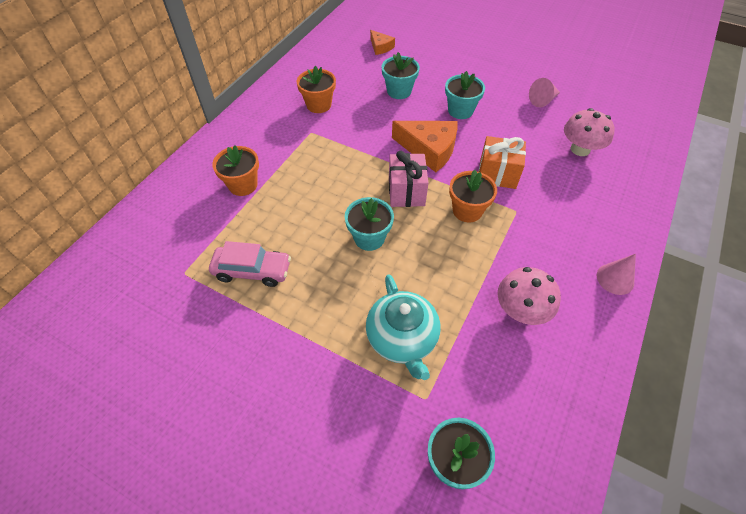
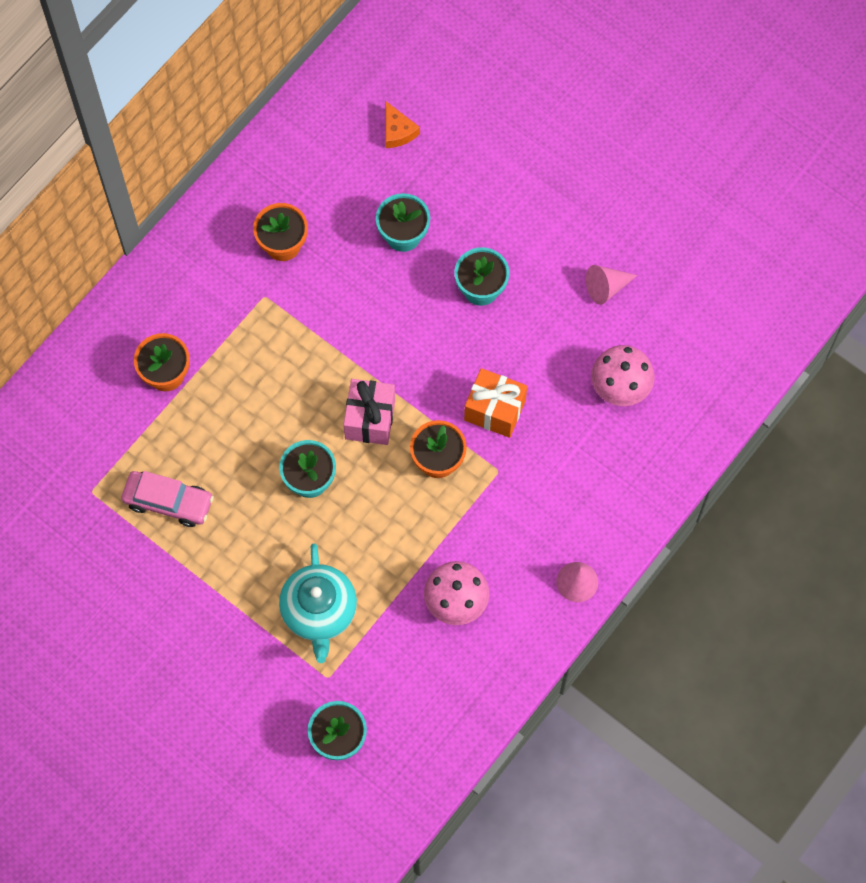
camera: 10 degrees right, 15 degrees up
(429, 149) = (417, 354): orange cheese -> none

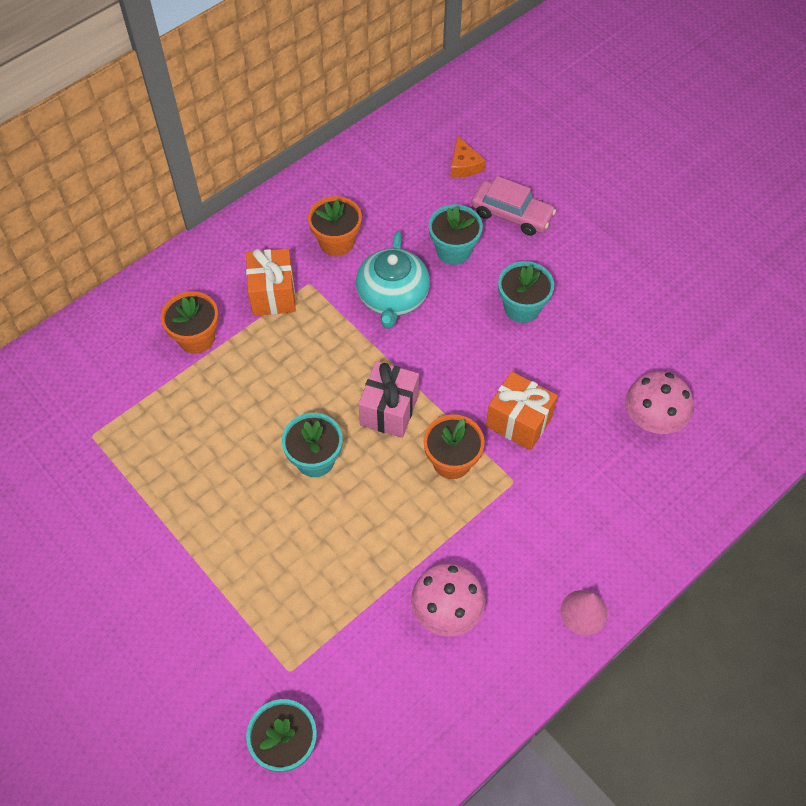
camera: 10 degrees right, 10 degrees down
(168, 502) = (166, 457): pink car -> pink car (511, 214)
(231, 314) = (273, 294): none -> orange gift
(319, 611) = (295, 596): turquoise teapot -> turquoise teapot (392, 298)
(606, 287) = (648, 324): pink cone -> none

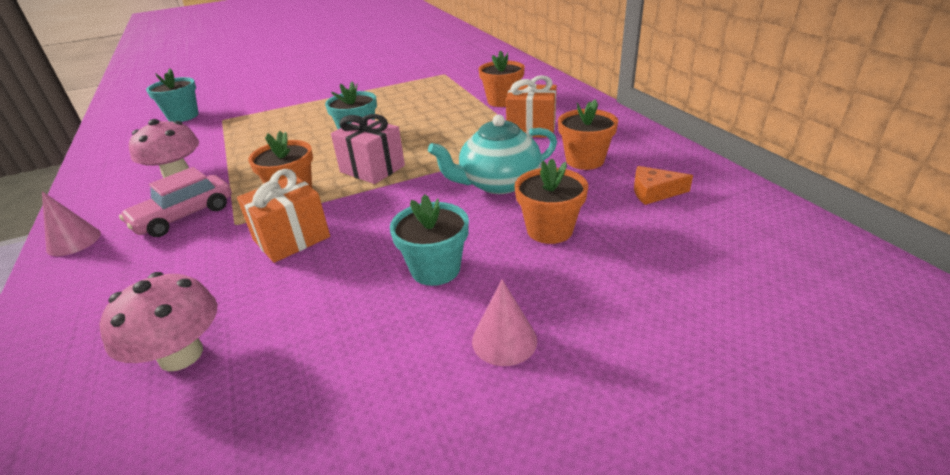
camera: 110 degrees right, 25 degrees down
(392, 298) = (498, 183): turquoise teapot -> turquoise teapot turned 45 degrees counterclockwise
(453, 250) = (549, 230): turquoise flower pot -> orange flower pot
(464, 165) = (709, 261): orange cheese -> orange cheese (654, 192)
(511, 214) = (602, 291): pink car -> pink car (184, 216)
(571, 254) = (504, 340): none -> pink cone

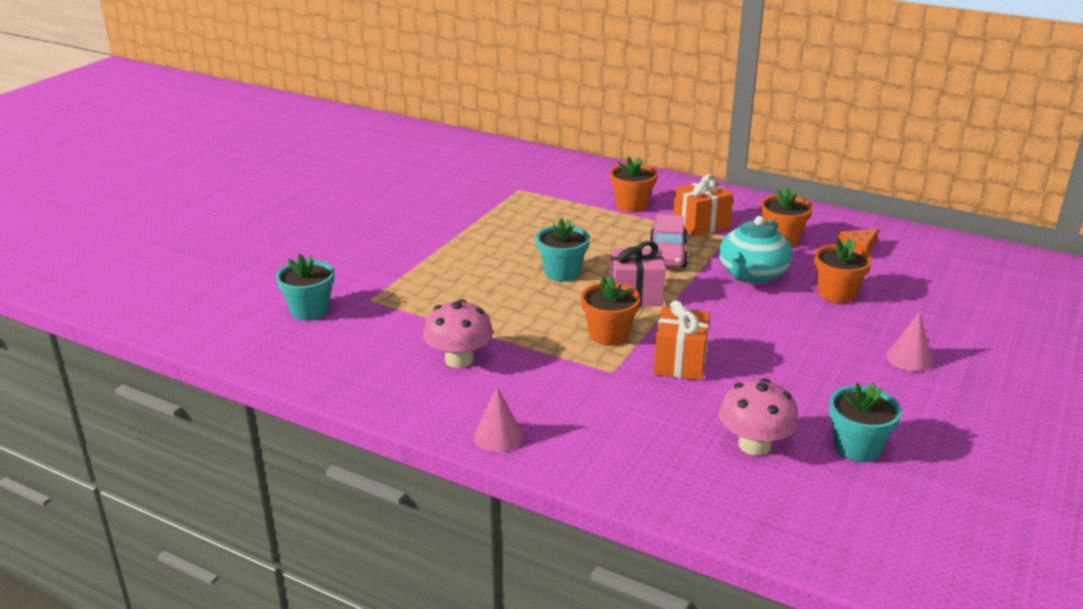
camera: 40 degrees left, 5 degrees down
(184, 216) = (554, 383): pink car -> pink car (667, 254)
(435, 269) = (811, 341): turquoise flower pot -> turquoise flower pot (857, 447)

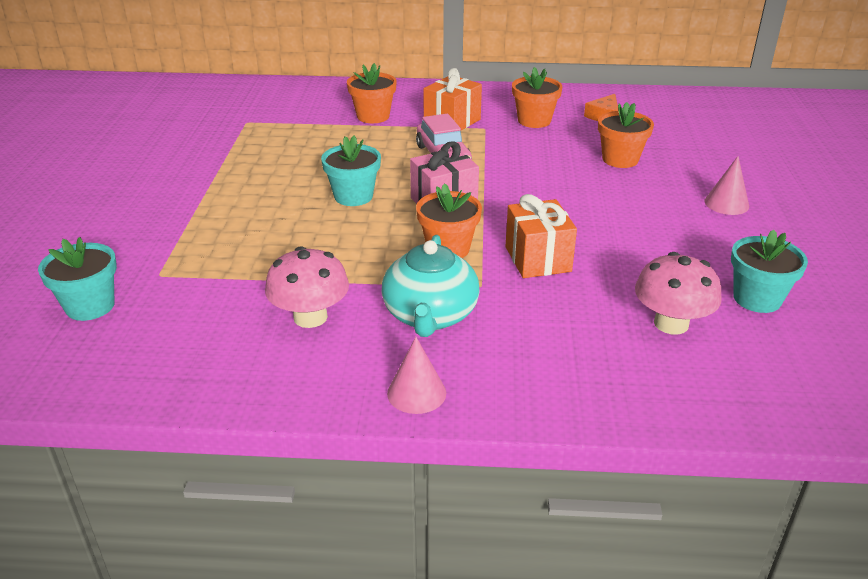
camera: 25 degrees left, 5 degrees up
(752, 275) = (534, 158): turquoise teapot -> turquoise teapot (430, 316)

